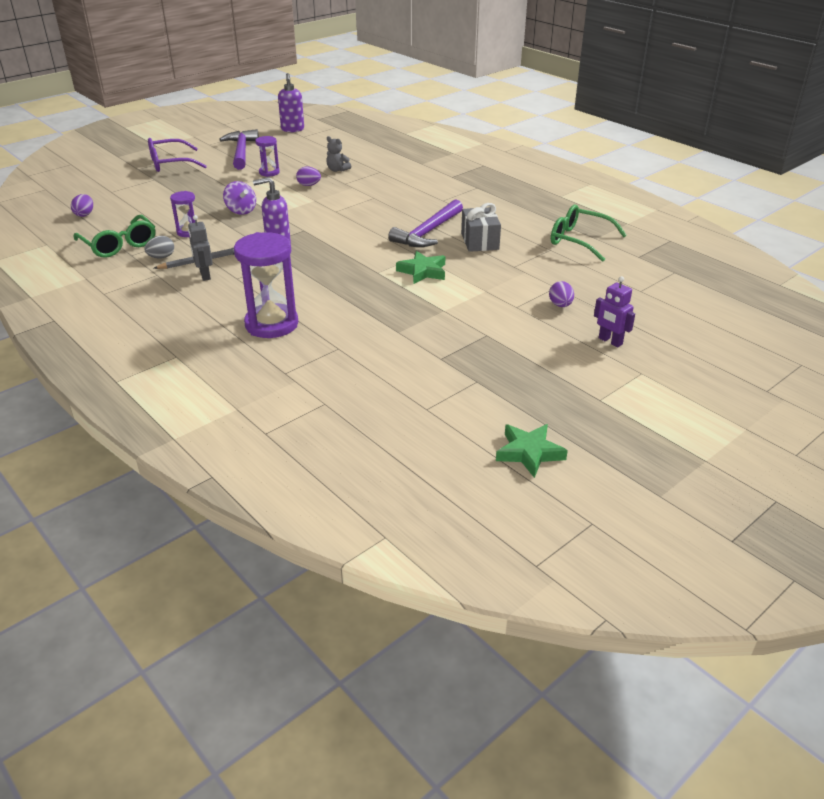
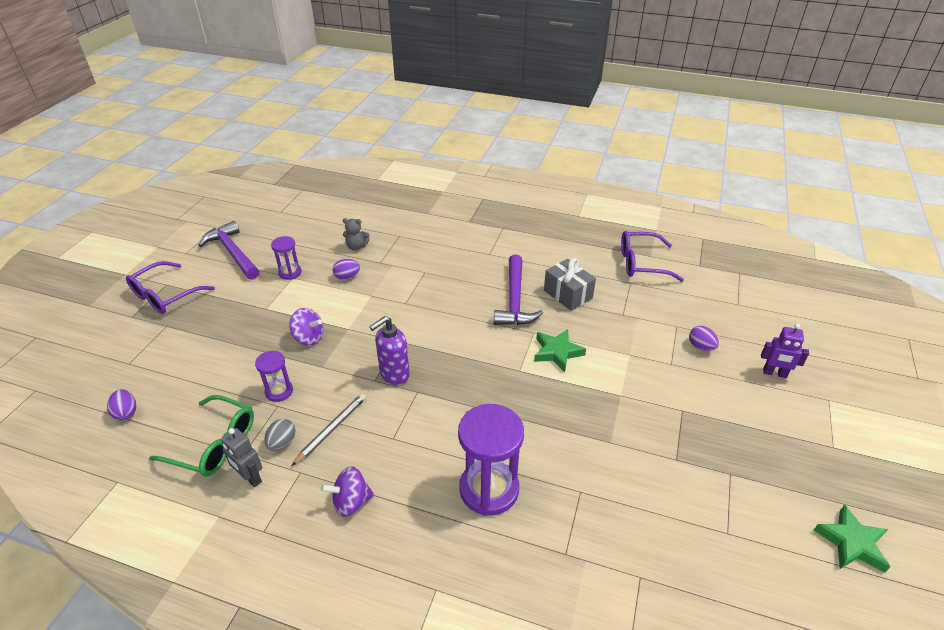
camera: 30 degrees left, 5 degrees up
(171, 299) = (351, 502): none -> purple spinning top
(205, 275) = (355, 449): grey robot -> grey robot (250, 478)
(292, 130) = (261, 206): purple soap dispenser -> none
(579, 240) = (641, 263): green glasses -> purple glasses

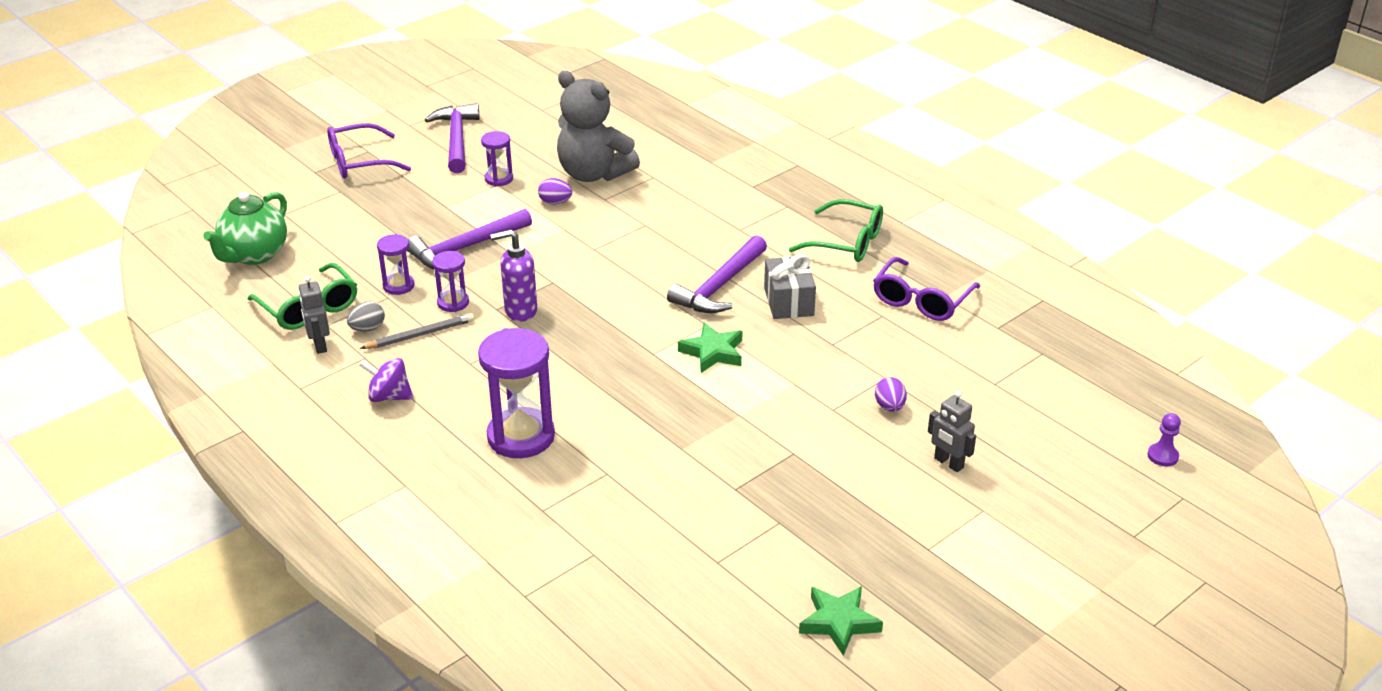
camera: 30 degrees right, 5 degrees down
(126, 412) = (254, 255): purple egg -> green teapot
(309, 337) = (466, 248): purple spinning top -> purple hammer
(336, 389) = (453, 303): none -> purple hourglass
(356, 247) = (593, 174): grey teddy bear -> grey teddy bear, size x2.38
(561, 240) = (847, 242): none -> green glasses
(641, 263) = (921, 300): purple glasses -> purple glasses turned 90 degrees counterclockwise
(774, 373) = (948, 463): purple robot -> grey robot
(869, 315) = (1162, 456): none -> purple pawn

